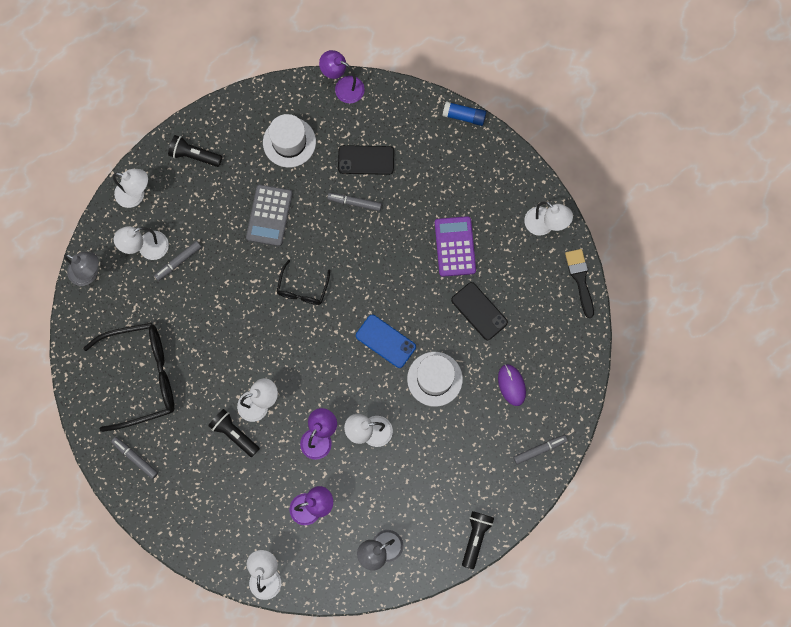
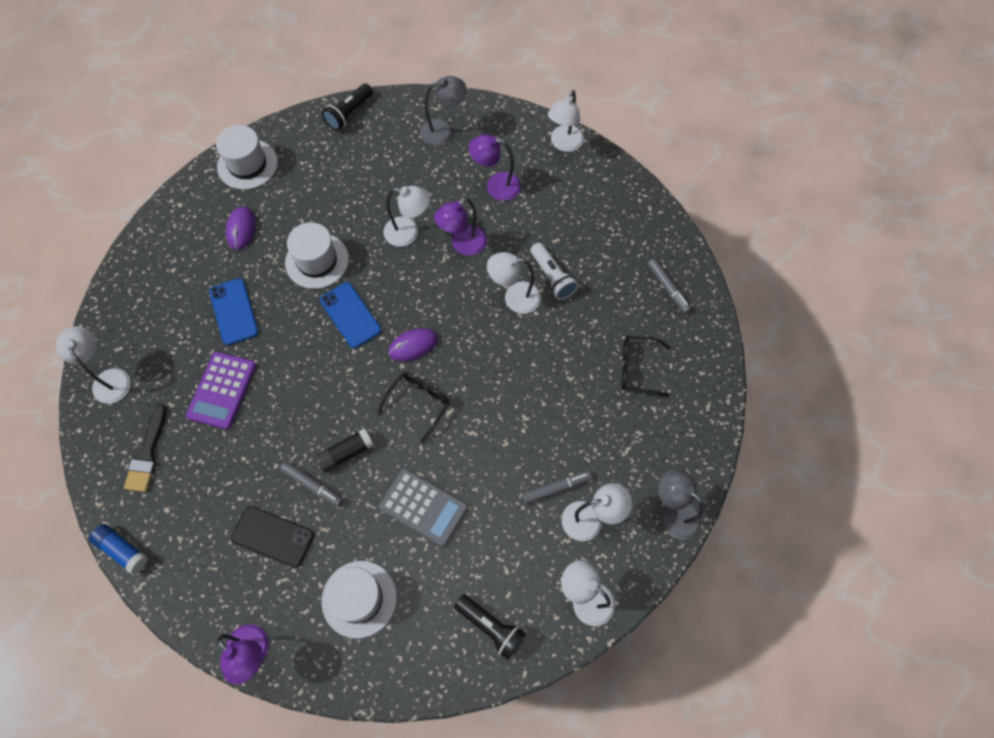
camera: 160 degrees left, 10 degrees down
(143, 377) = (637, 368): black glasses -> black glasses, size x0.51
(234, 433) = (552, 277): black flashlight -> white flashlight
(269, 215) = (423, 507): grey calculator -> grey calculator turned 90 degrees clockwise
(325, 333) = (413, 346): none -> purple mouse
(341, 233) = (346, 453): none -> black glue stick
(479, 311) = (234, 312): black phone -> blue phone
(539, 449) = (247, 164): grey marker -> white hat
(580, 279) = (107, 307): black brush -> black brush (147, 453)

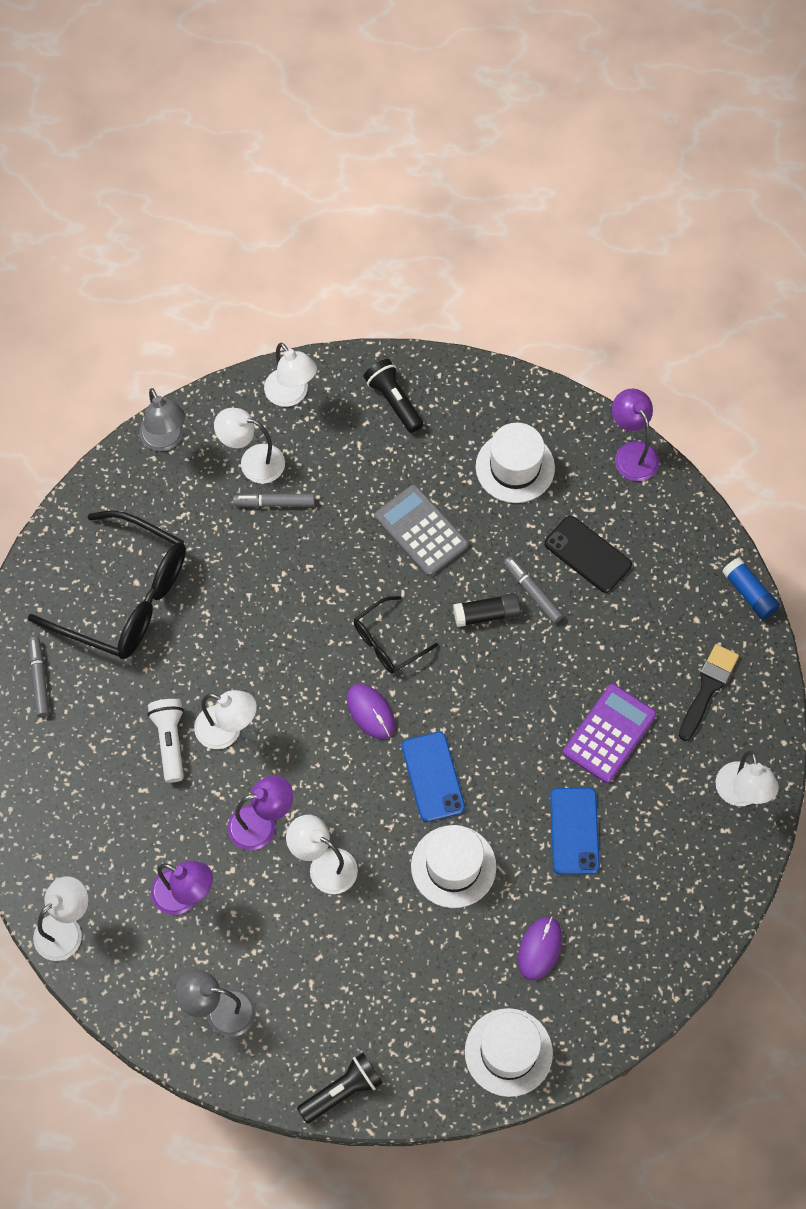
camera: 160 degrees left, 0 degrees up
(413, 346) = (370, 712): purple mouse -> purple mouse turned 60 degrees clockwise
(637, 368) = (125, 597): black glasses -> black glasses, size x1.97

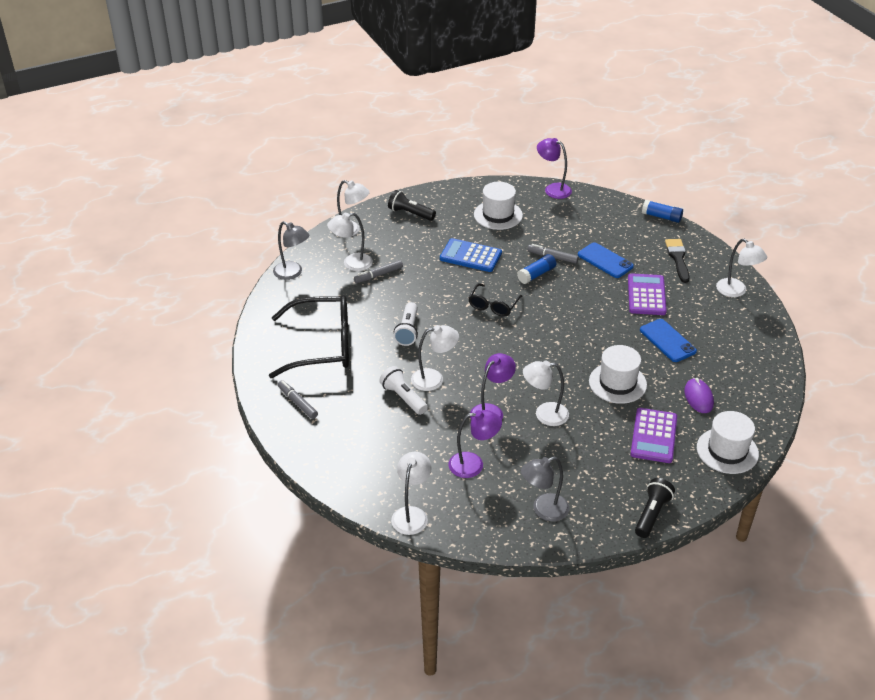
camera: 30 degrees left, 25 degrees down
(247, 628) = (407, 331): none -> white flashlight
(370, 712) = (510, 338): purple mouse -> none
(421, 531) = (470, 256): grey calculator -> blue calculator
(433, 777) = (570, 350): blue phone -> blue phone (605, 260)
(434, 977) = (653, 436): none -> purple calculator
(486, 614) = (536, 274): black glue stick -> blue glue stick
(587, 554) = (567, 233): black phone -> none

